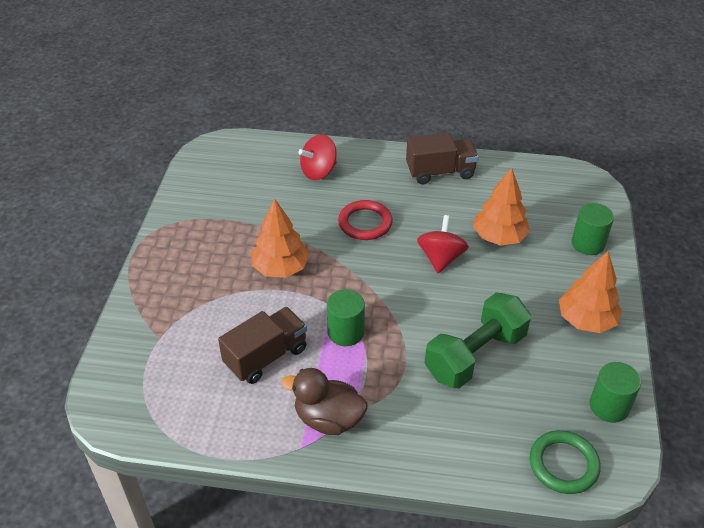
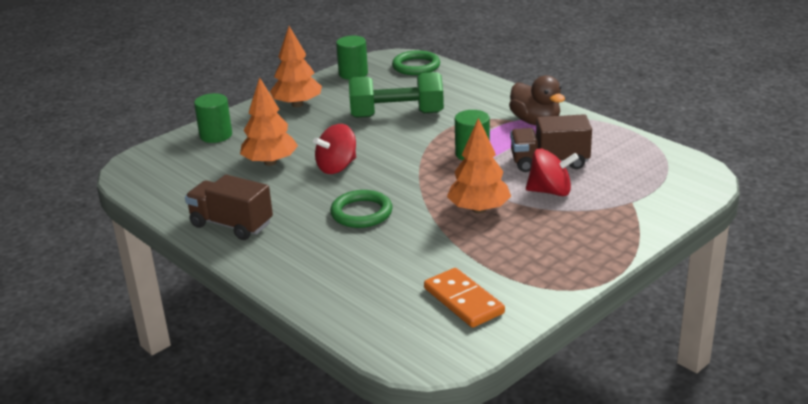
camera: 140 degrees left, 15 degrees down
(224, 188) = (463, 301): none -> orange domino
(318, 171) = (343, 275): red spinning top -> red spinning top (550, 191)
(365, 223) = (361, 213): red ring -> green ring

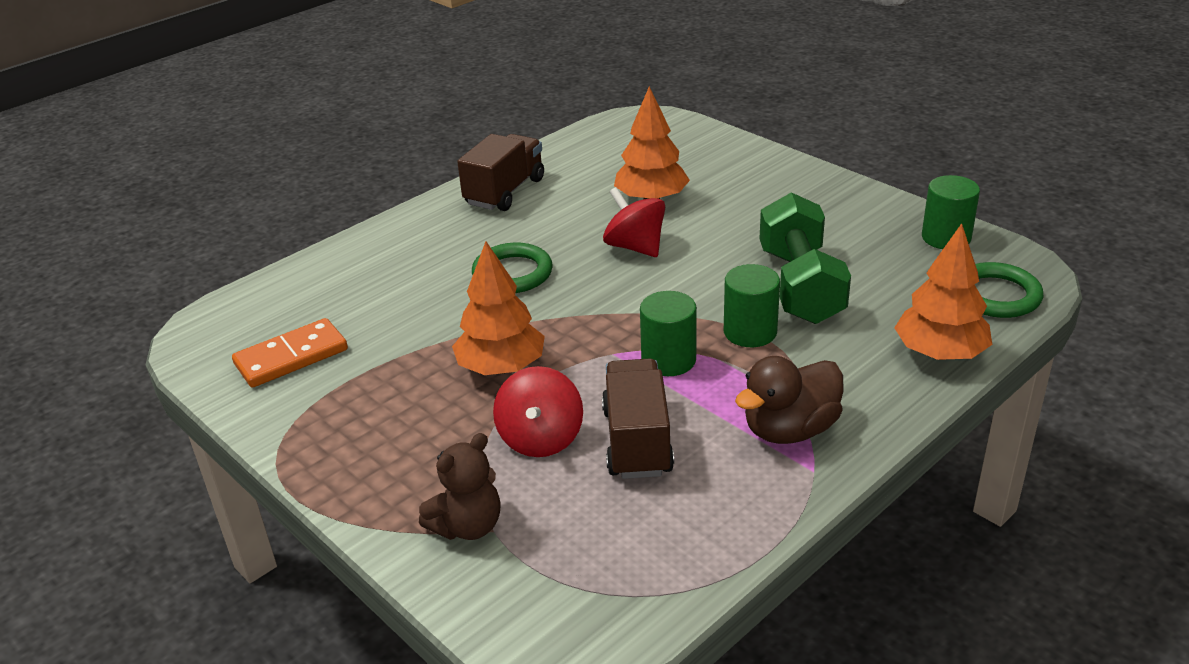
camera: 90 degrees right, 5 degrees up
(216, 135) = (725, 156): green cylinder -> green cylinder (750, 332)
(297, 104) = (824, 201): orange tree -> orange tree (939, 353)
(630, 209) = (468, 526): none -> brown teddy bear

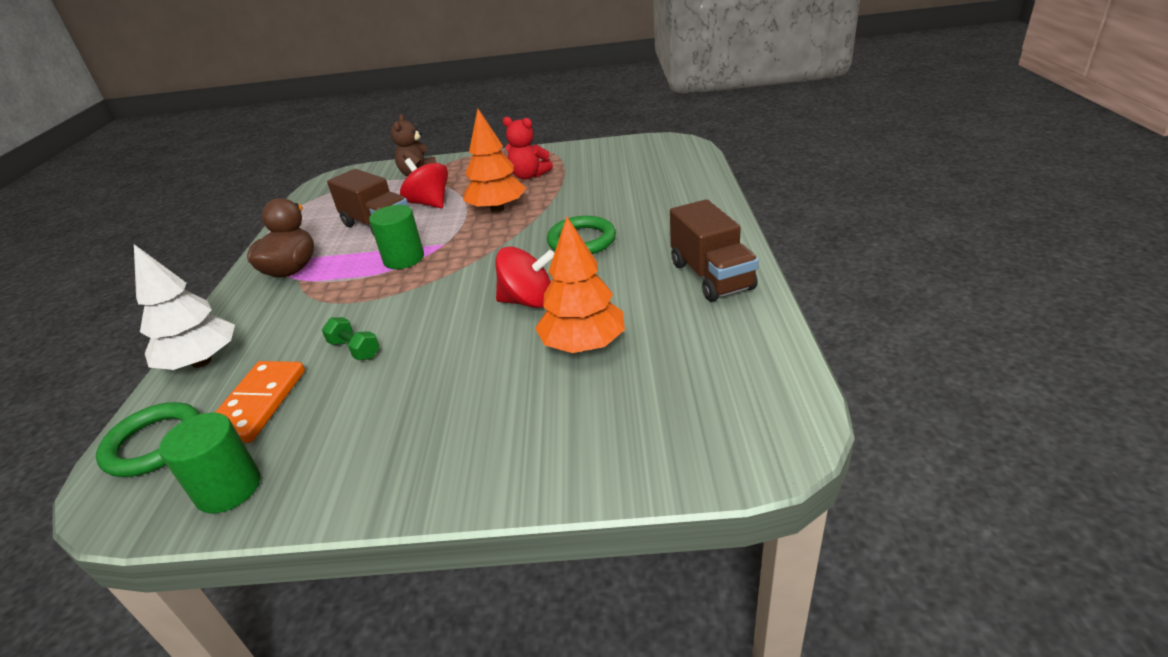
camera: 135 degrees right, 0 degrees up
(291, 357) = (611, 161): orange domino -> orange domino (258, 404)
(387, 401) = (529, 176): none -> red teddy bear
(750, 332) = (365, 299): green cylinder -> none
(800, 285) = (355, 349): green dumbbell -> green dumbbell, size x0.42
(939, 353) = (202, 361): orange tree -> white tree

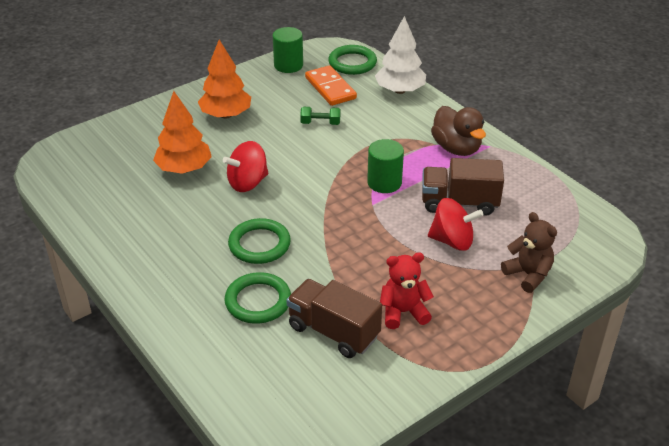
camera: 140 degrees right, 5 degrees up
(497, 209) = (376, 255): orange tree -> orange tree (226, 115)
(625, 204) = (258, 301): none -> green ring
(711, 276) = (130, 243): brown truck -> brown truck (333, 332)

